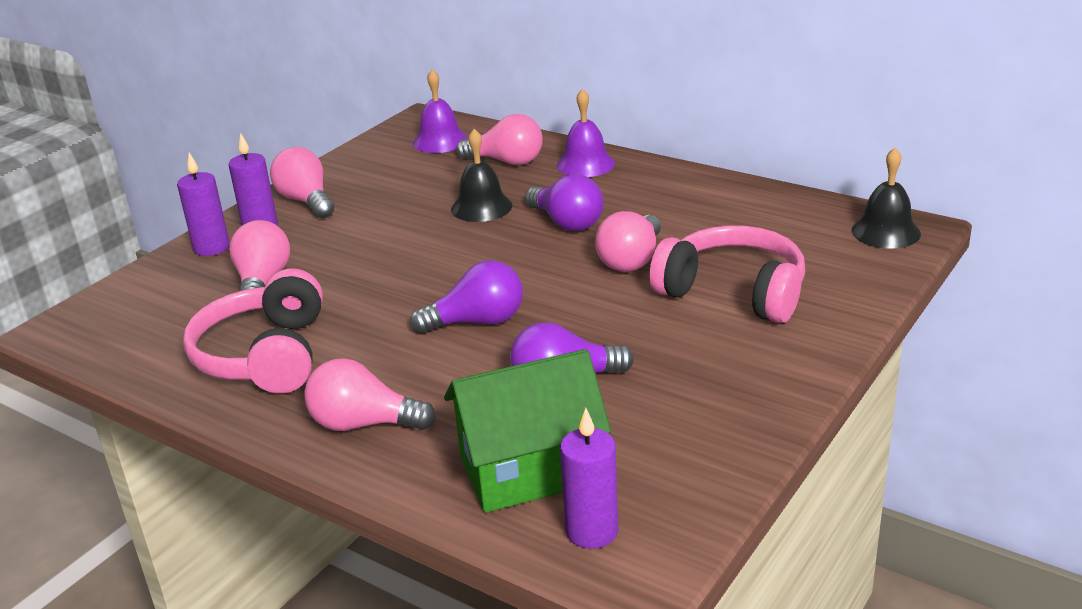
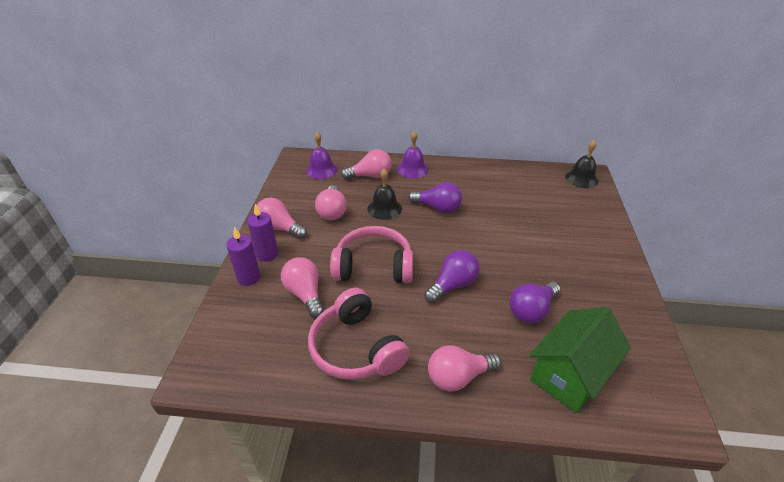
camera: 30 degrees left, 10 degrees up
(592, 531) = (634, 402): purple candle -> none
(631, 260) = (490, 223): pink light bulb -> pink light bulb (332, 212)
(733, 292) = (553, 230): pink headphones -> pink headphones (373, 266)

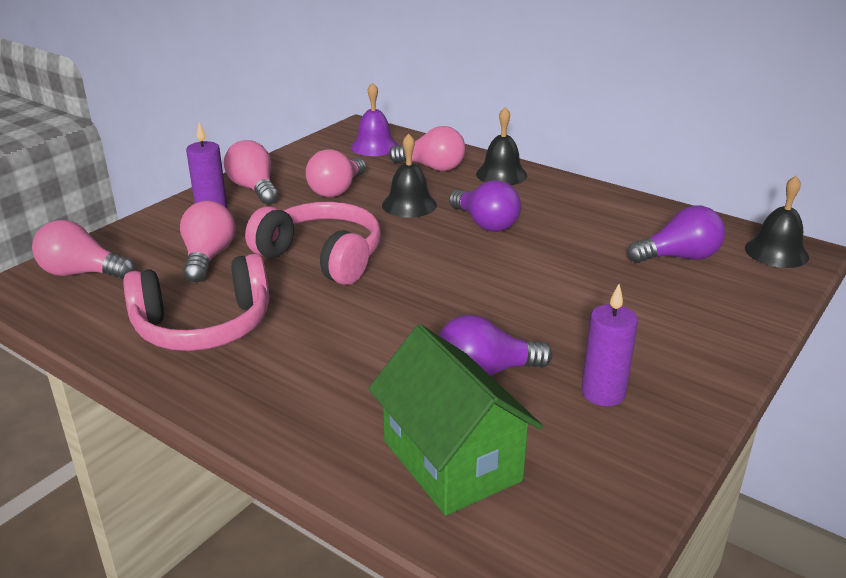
camera: 30 degrees right, 10 degrees down
(249, 278) = (166, 223): purple candle -> purple candle (603, 393)
(356, 348) = (203, 326): pink headphones -> pink headphones turned 105 degrees counterclockwise
(412, 169) = (501, 174): purple bell -> black bell
(453, 285) = (403, 308): purple light bulb -> purple light bulb (679, 257)
(458, 377) = (291, 400): pink light bulb -> pink light bulb (81, 273)
(569, 374) = (452, 460): green house -> green house turned 75 degrees clockwise

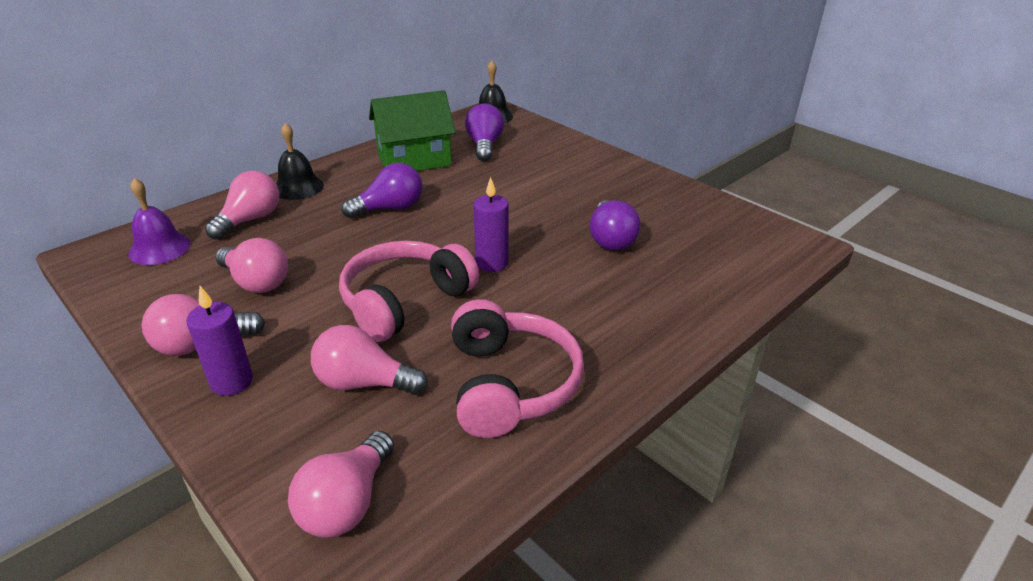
camera: 80 degrees left, 5 degrees up
(409, 205) = (325, 241): black bell -> none
(452, 460) = (705, 264): green house -> green house (414, 160)
(603, 393) = (637, 201): purple candle -> purple candle (491, 263)

